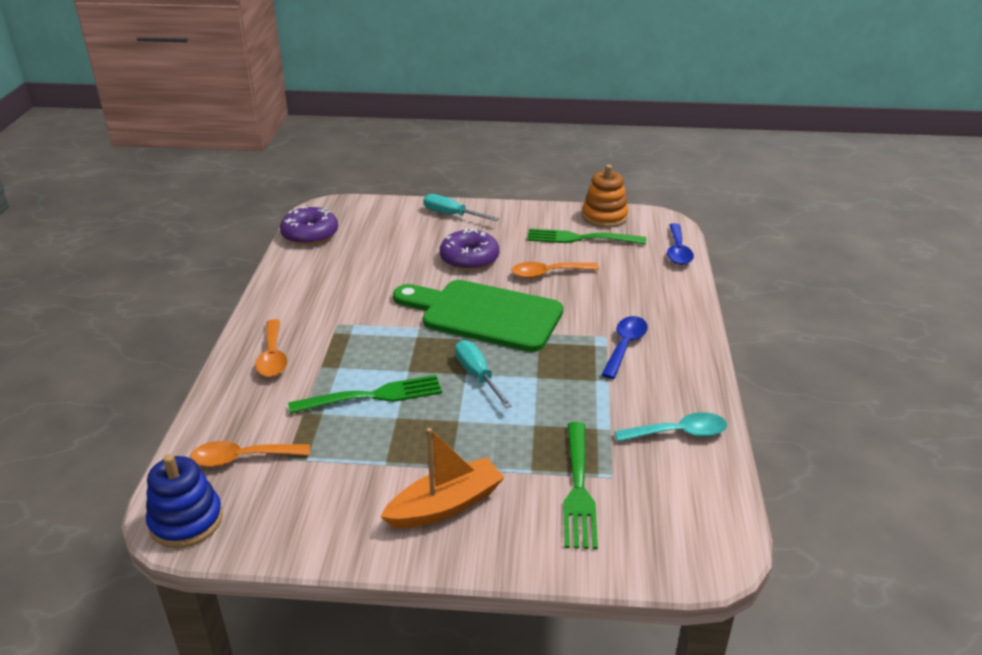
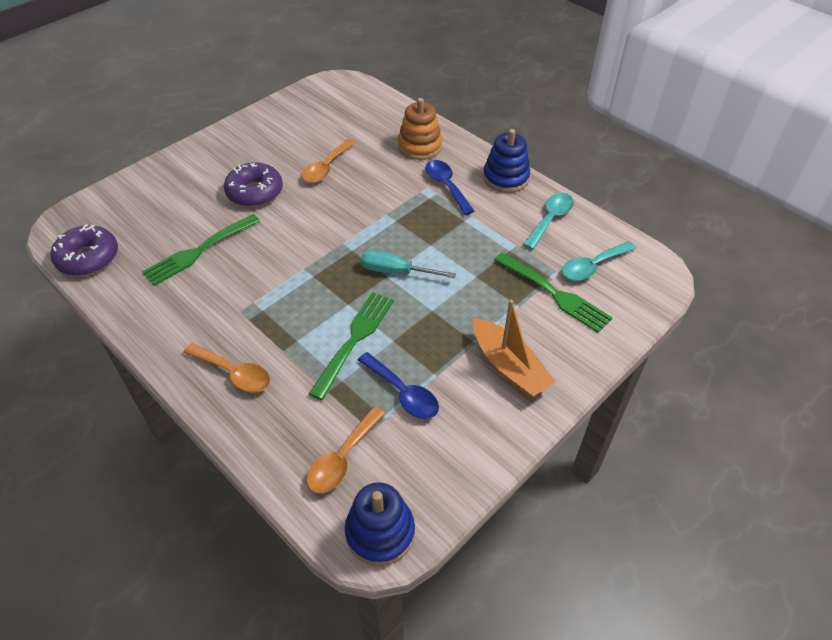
camera: 50 degrees left, 15 degrees up
(445, 505) = (509, 367): orange boat -> orange boat turned 135 degrees clockwise
(451, 215) = (183, 166): turquoise screwdriver -> none
(484, 315) = (332, 226): green cutting board -> none
(581, 238) = (307, 127): green fork -> green fork (199, 250)
(604, 216) = (297, 100): orange stacking toy -> orange stacking toy (420, 146)
(654, 497) = (592, 266): none -> turquoise spoon
(677, 251) = (380, 99): blue spoon -> blue spoon (402, 392)
(692, 374) = (505, 178): none -> blue stacking toy

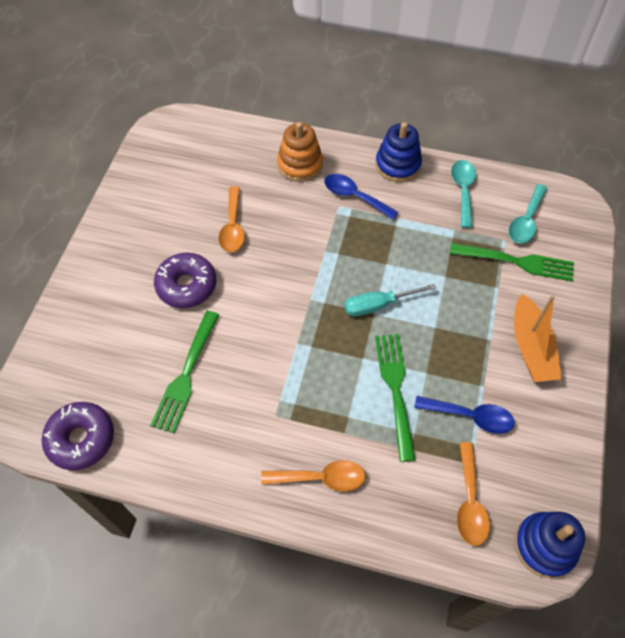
camera: 30 degrees left, 10 degrees up
(509, 367) = (531, 347): orange boat -> orange boat turned 60 degrees clockwise

